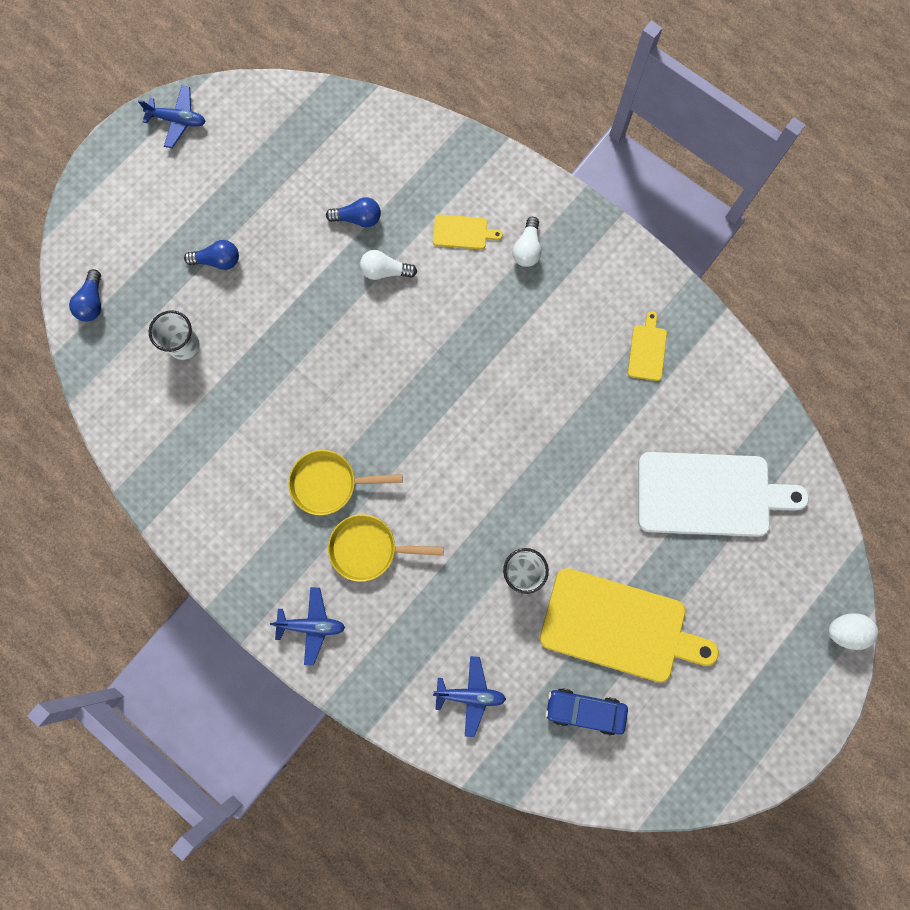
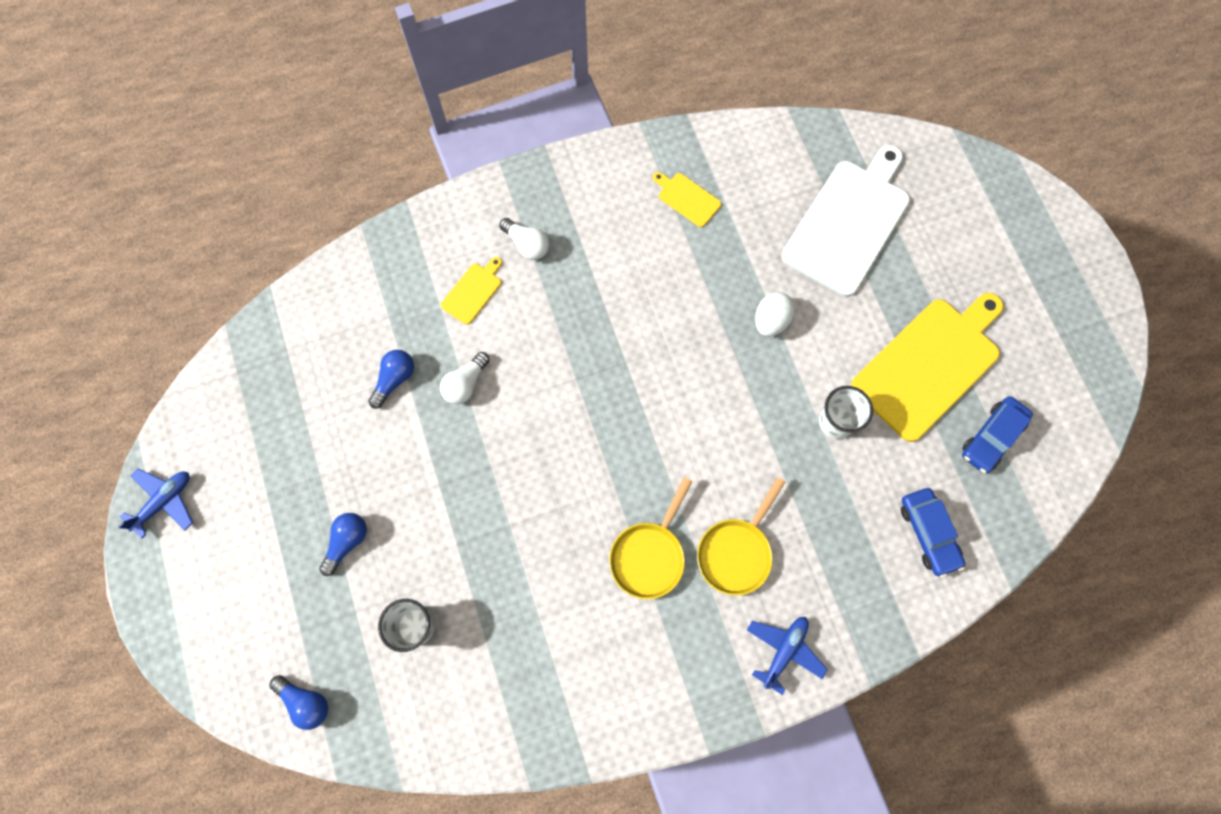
camera: 60 degrees left, 5 degrees down
(470, 695) = (928, 533): blue plane -> blue car
(845, 631) = (1024, 186): white egg -> white egg (771, 321)

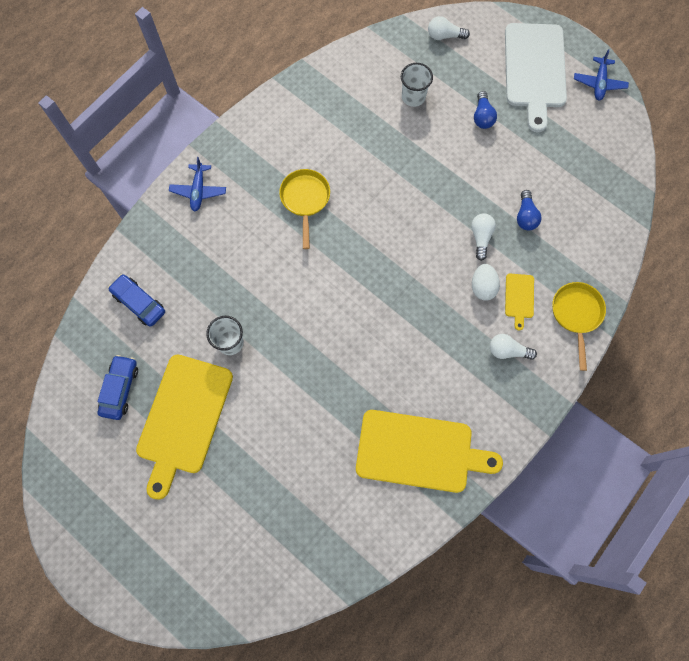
camera: 150 degrees right, 0 degrees up
(305, 702) = (444, 36): blue light bulb -> white light bulb
(687, 198) = (419, 451): yellow cutting board -> yellow cutting board, size x2.30
(736, 552) = (254, 229): yellow pan -> yellow pan (576, 315)
(771, 321) = (309, 389): white egg -> white egg (482, 287)
(849, 223) = (290, 500): white cutting board -> white cutting board (534, 70)

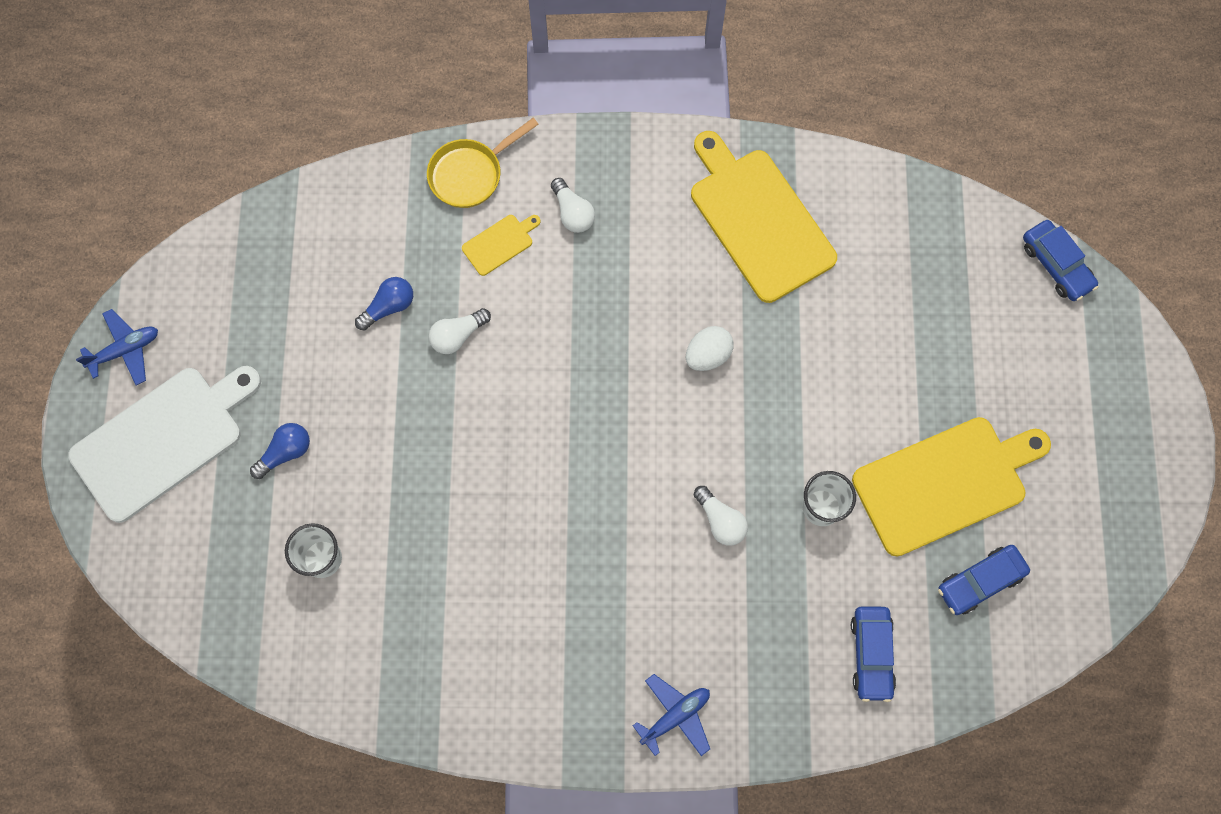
camera: 130 degrees left, 0 degrees up
(243, 608) = (1056, 265): none -> blue car
(305, 200) = (577, 573): yellow pan -> none
(444, 36) = (193, 592): white light bulb -> white light bulb (720, 521)
(482, 287) = (519, 290): white egg -> white egg (708, 355)

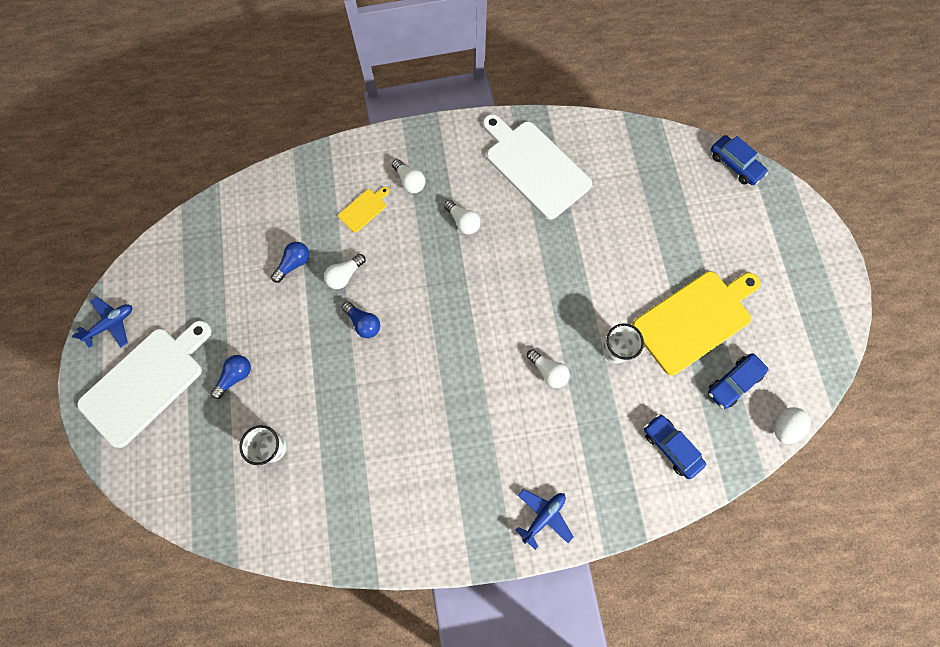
camera: 10 degrees left, 0 degrees up
(470, 174) = (336, 167): yellow pan -> none
(473, 408) = (363, 323): none -> blue light bulb
(639, 285) = (463, 222): none -> white light bulb
(708, 355) = (518, 260): white egg -> white egg (783, 427)
(758, 220) = (534, 166): yellow cutting board -> white cutting board
(871, 654) = (671, 447): blue car -> blue car turned 150 degrees clockwise

